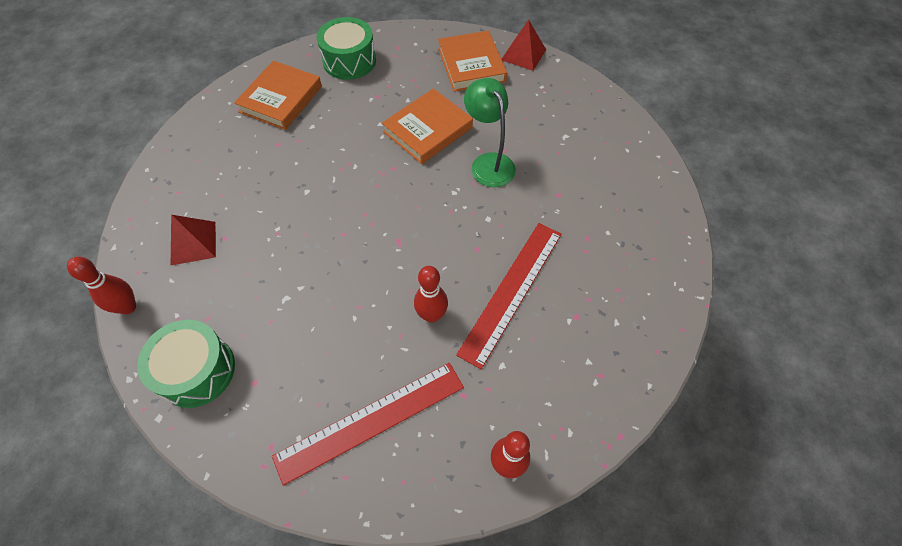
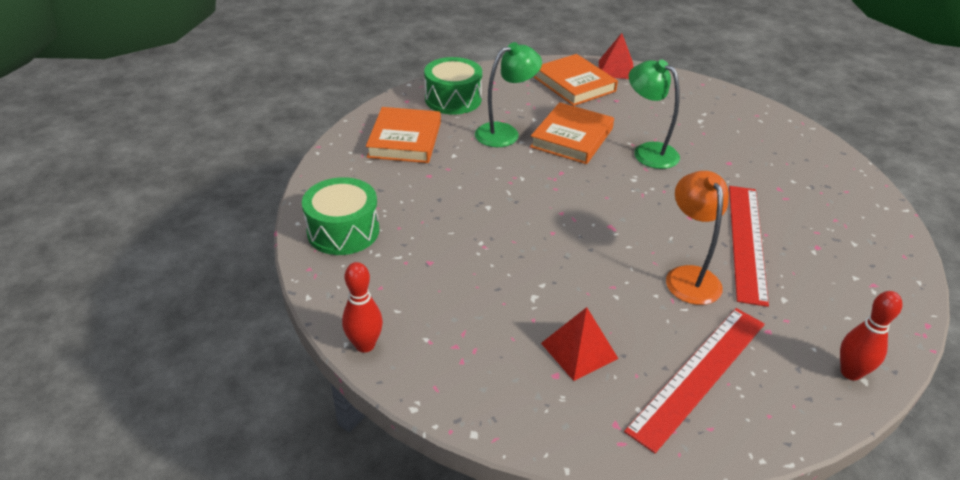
camera: 20 degrees left, 20 degrees down
(193, 243) = (398, 273): red pyramid -> red pyramid (579, 351)
(197, 370) = (486, 381): green drum -> green drum (343, 231)
(371, 110) = (505, 133): none -> green lamp
(431, 315) = (689, 276): red bowling pin -> orange lamp

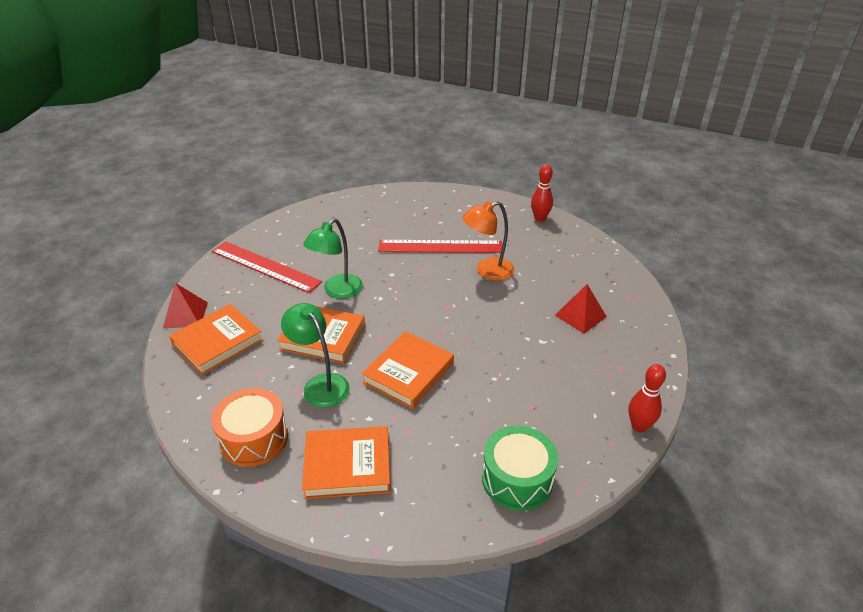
camera: 100 degrees left, 0 degrees up
(453, 99) = (254, 438): green drum -> orange drum
(505, 184) = (408, 373): none -> orange book
(699, 374) = (571, 268): red ruler -> red ruler (265, 266)

